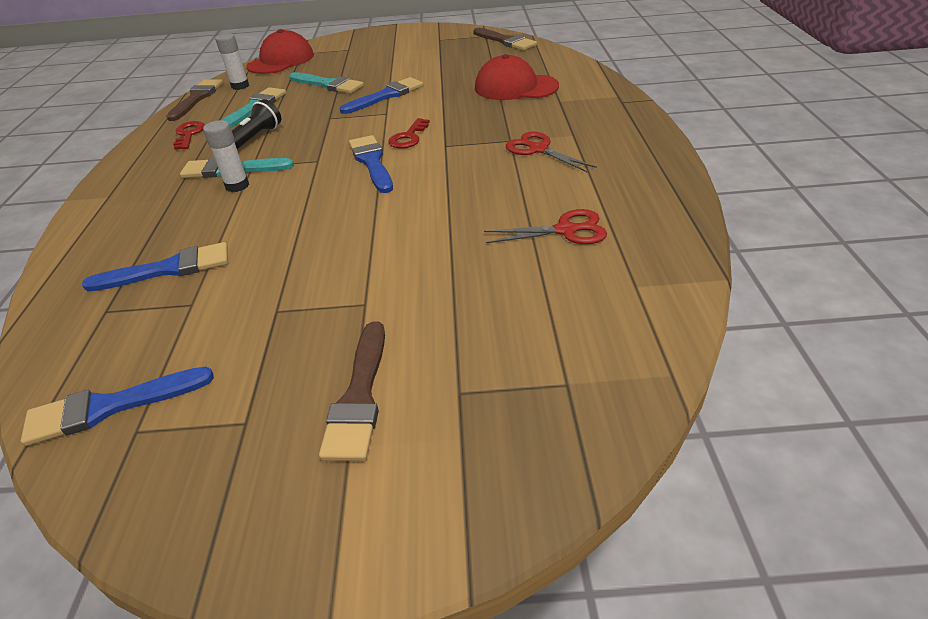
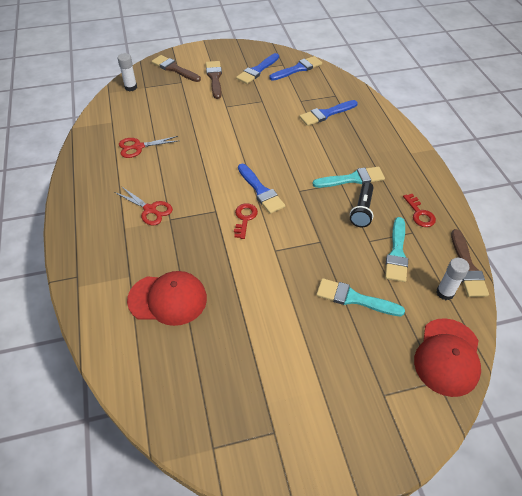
camera: 165 degrees right, 10 degrees up
(237, 186) = (336, 165): white glue stick -> white glue stick (131, 87)
(386, 96) = (286, 279): blue brush -> blue brush (257, 70)
(505, 41) = (184, 424): brown brush -> brown brush (174, 69)

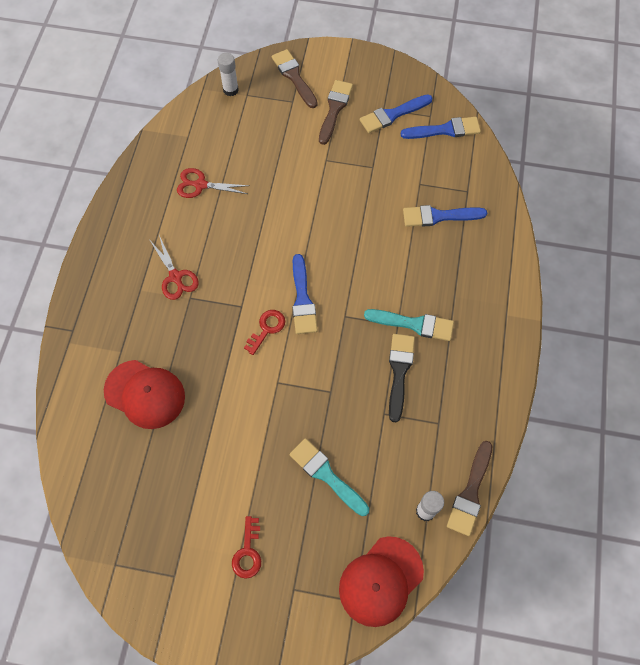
camera: 25 degrees right, 15 degrees up
(362, 210) = (399, 372): black flashlight -> black brush
(397, 253) = (404, 441): turquoise brush -> none
(419, 214) = (462, 403): red key -> red key (248, 552)

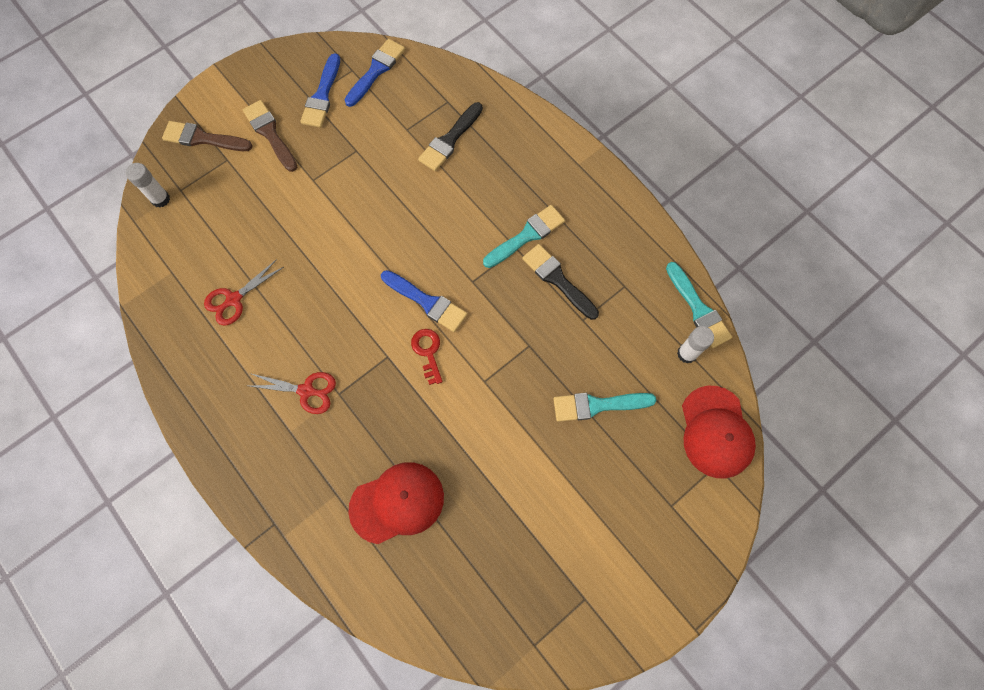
camera: 50 degrees left, 5 degrees up
(248, 552) = (612, 520): red key -> none
(439, 216) = (450, 140): blue brush -> black brush
(470, 492) = (698, 309): brown brush -> turquoise brush

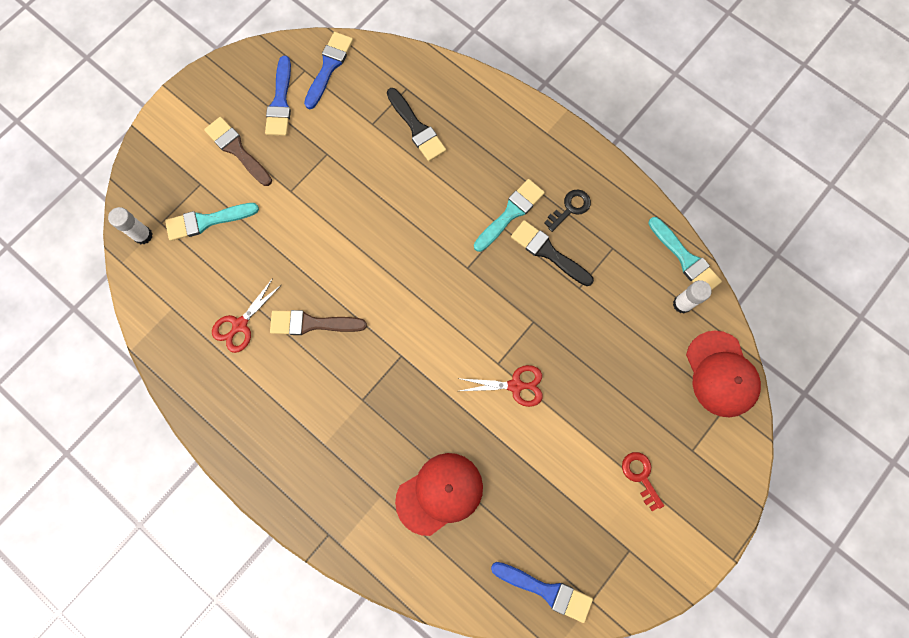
camera: 10 degrees left, 5 degrees up
(203, 138) = (171, 166): brown brush -> brown brush (312, 323)
(307, 391) = (331, 402): red scissors -> red scissors (516, 385)
(427, 302) = (428, 296): blue brush -> blue brush (546, 591)
(428, 352) = (439, 344): red key -> red key (640, 476)
(450, 140) = (417, 128): black brush -> black brush turned 60 degrees counterclockwise
(588, 240) = (570, 208): none -> black key
(597, 405) = (608, 368): turquoise brush -> turquoise brush (207, 221)

